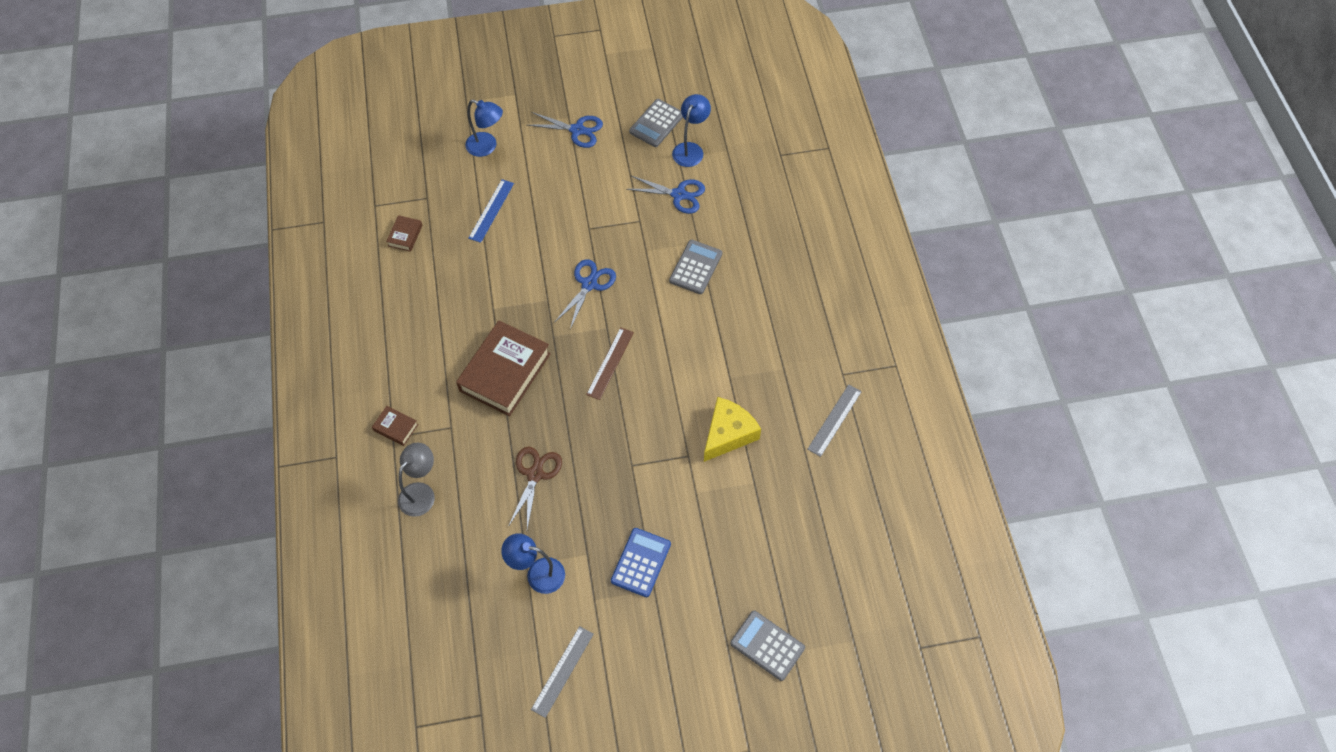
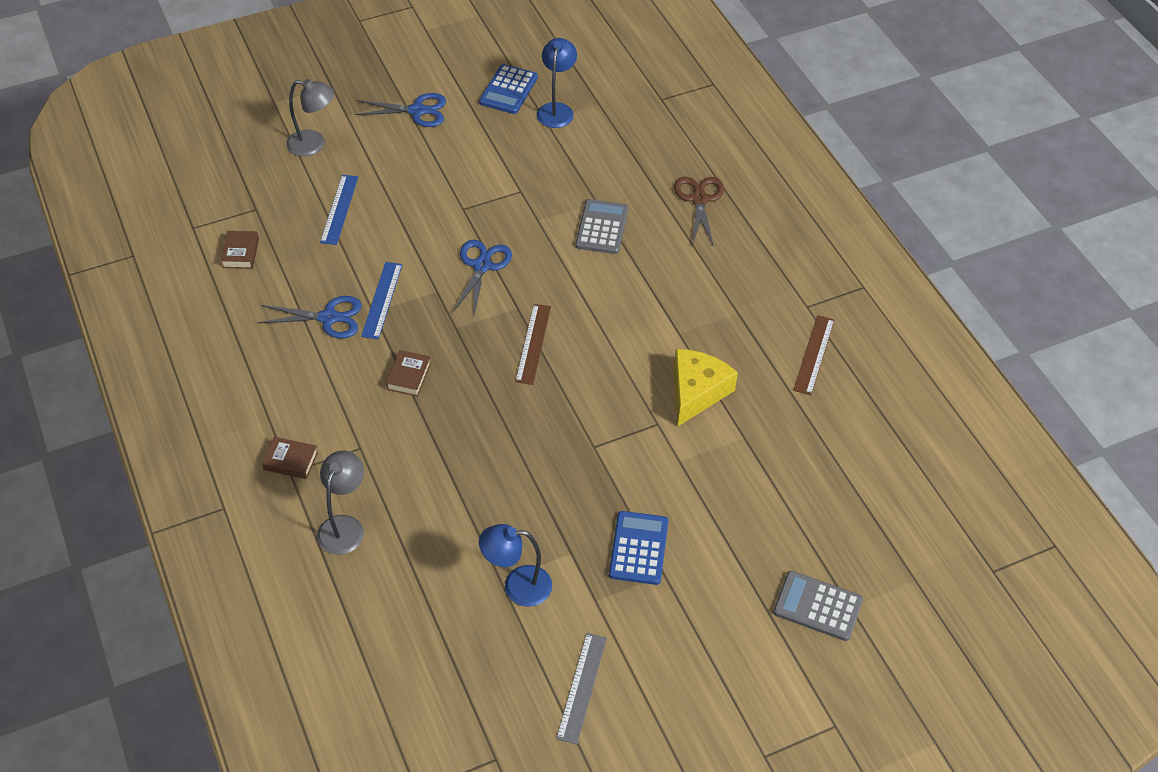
camera: 15 degrees left, 10 degrees down
(487, 147) = (314, 144): blue lamp -> grey lamp
(502, 299) = (382, 300): none -> blue ruler
(505, 372) = (409, 376): brown book -> brown book, size x0.44
(535, 474) = (480, 479): brown scissors -> brown scissors (699, 199)
(656, 123) = (508, 90): grey calculator -> blue calculator
(679, 195) = (558, 157): blue scissors -> blue scissors (328, 318)
(834, 420) = (814, 354): grey ruler -> brown ruler

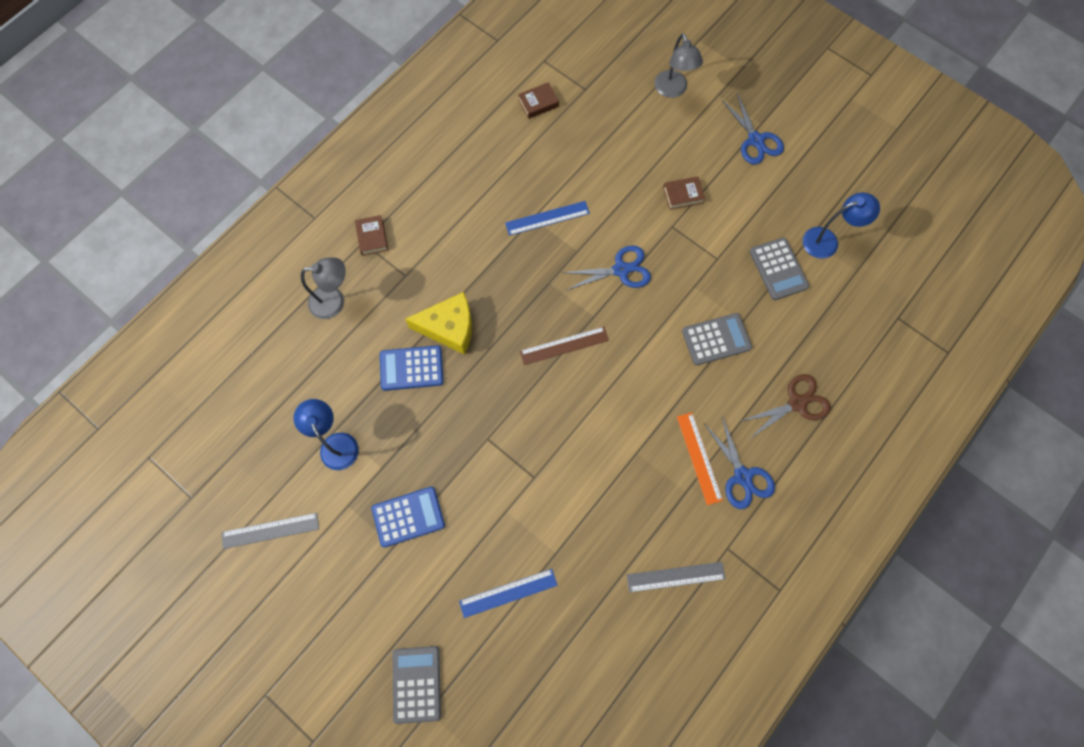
camera: 65 degrees right, 20 degrees up
(328, 318) = (510, 192): blue scissors -> blue scissors (742, 476)
(339, 209) = (618, 142): blue ruler -> blue ruler (508, 593)
(409, 376) = (485, 274): brown book -> brown book (683, 195)
(508, 90) = (825, 193): blue calculator -> blue calculator (411, 368)
(561, 154) = (778, 269): none -> grey calculator
(696, 392) = (582, 494): yellow cheese -> yellow cheese (449, 327)
(710, 289) = (699, 458): none -> orange ruler
(814, 354) = (675, 576): brown ruler -> grey ruler

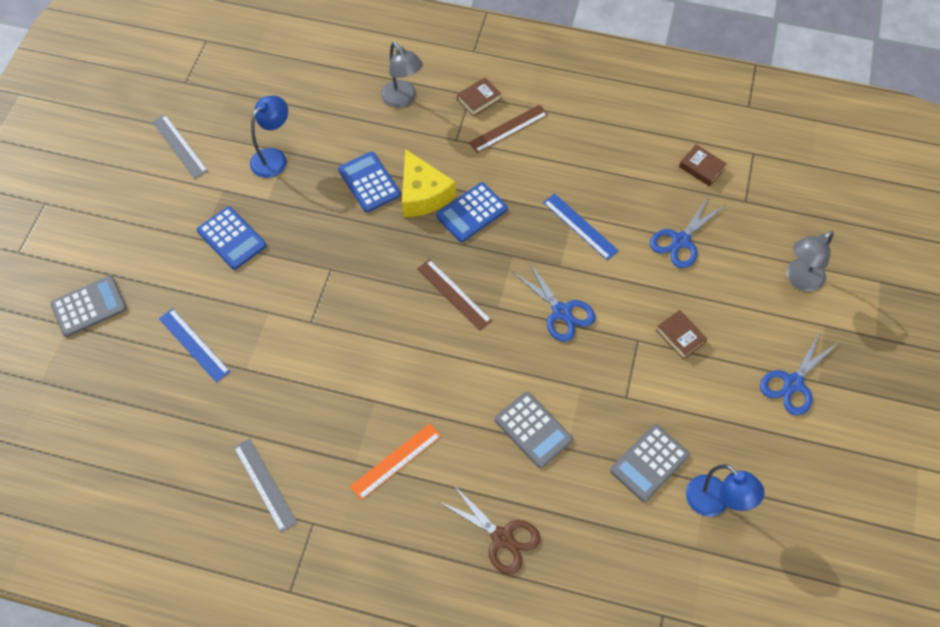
camera: 65 degrees right, 10 degrees down
(418, 228) = (508, 129): none -> brown ruler
(490, 296) = (471, 212): none -> blue calculator
(742, 476) = (395, 510): blue scissors -> blue scissors (681, 241)

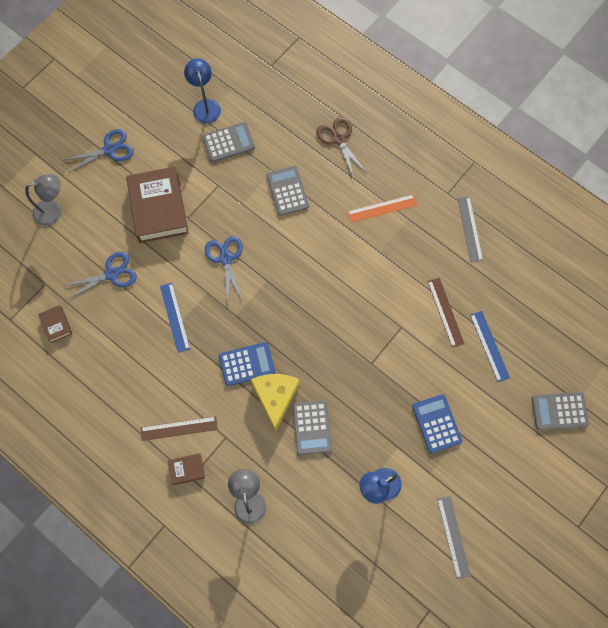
camera: 155 degrees left, 10 degrees up
(369, 182) = (312, 427): blue calculator -> grey calculator
(454, 294) = (292, 304): brown ruler -> brown ruler (445, 312)
(680, 336) = (158, 208): brown book -> brown book, size x2.27

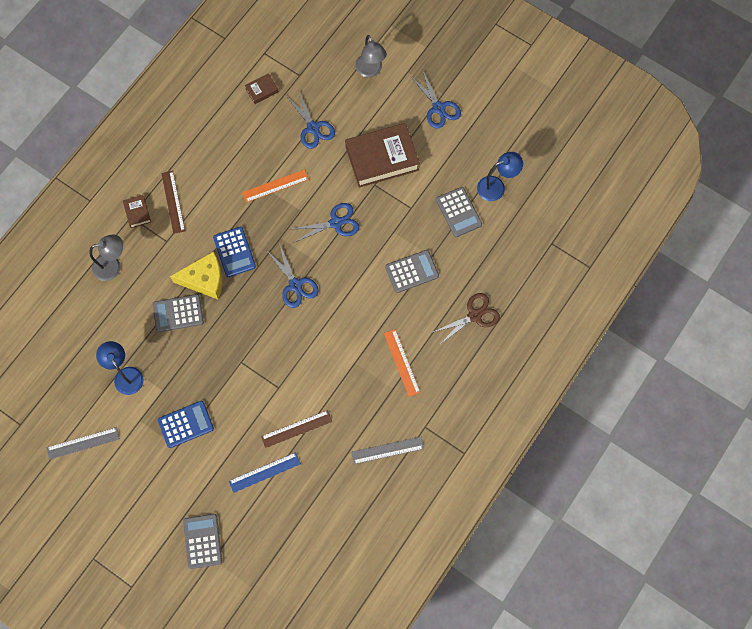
camera: 85 degrees right, 0 degrees up
(175, 317) = (275, 186): blue ruler -> orange ruler
(291, 303) = (295, 285): none -> blue scissors

